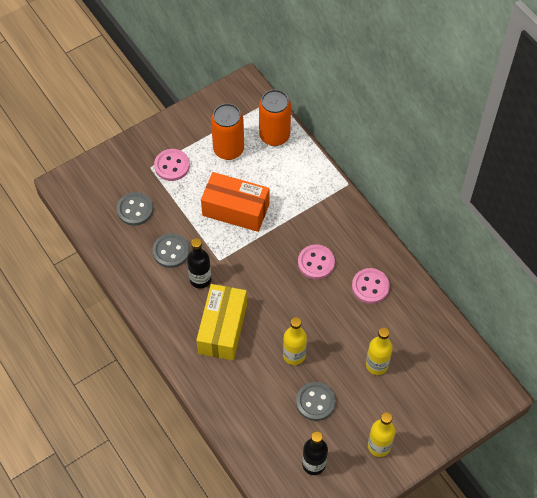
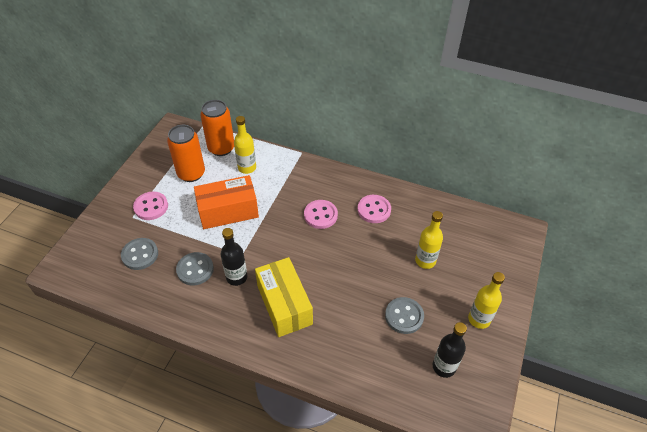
camera: 35 degrees left, 10 degrees down
(294, 355) = (358, 291): yellow bottle -> yellow bottle (247, 168)

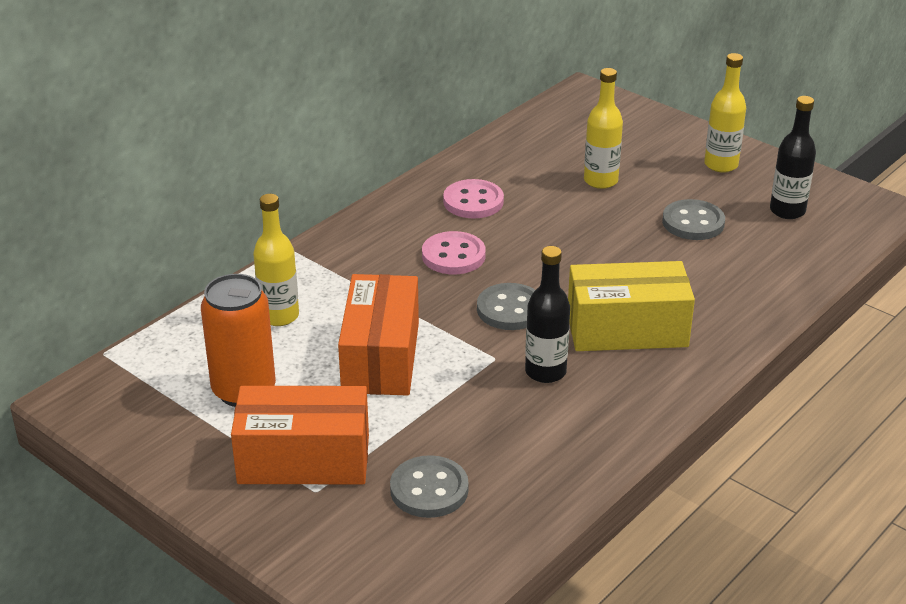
camera: 70 degrees left, 15 degrees down
(151, 207) = (304, 459): pink button -> orange box
(195, 269) = (504, 419): grey button -> grey button (510, 309)
(221, 148) = (198, 340): orange can -> none

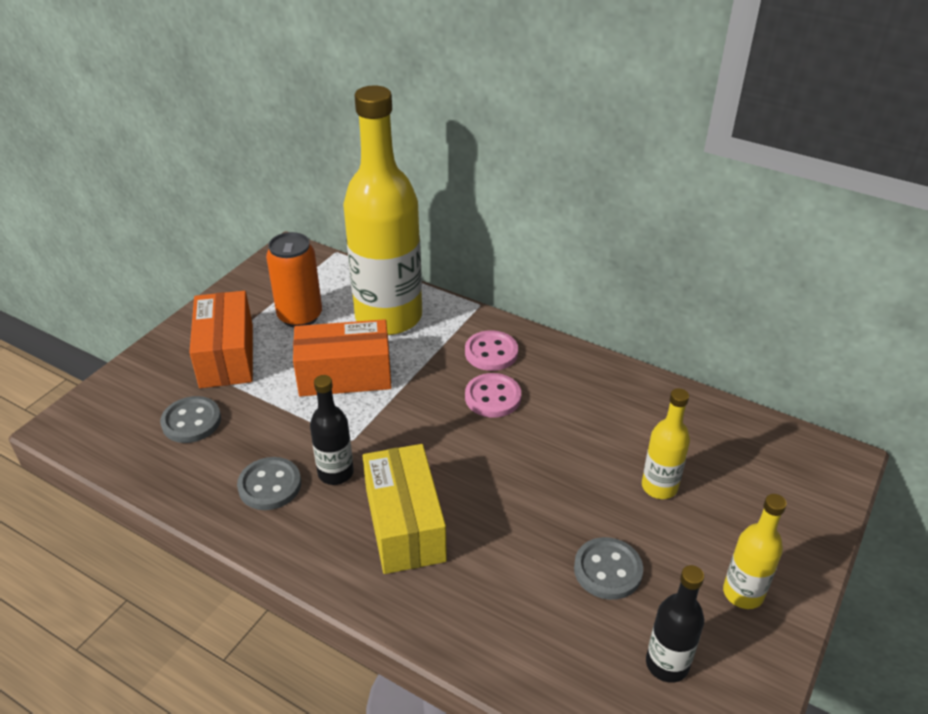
camera: 80 degrees right, 5 degrees up
(279, 316) = (388, 317): yellow bottle -> yellow bottle, size x2.27
(473, 201) = (583, 399): pink button -> pink button (491, 352)
(510, 309) = (421, 441): grey button -> grey button (270, 485)

